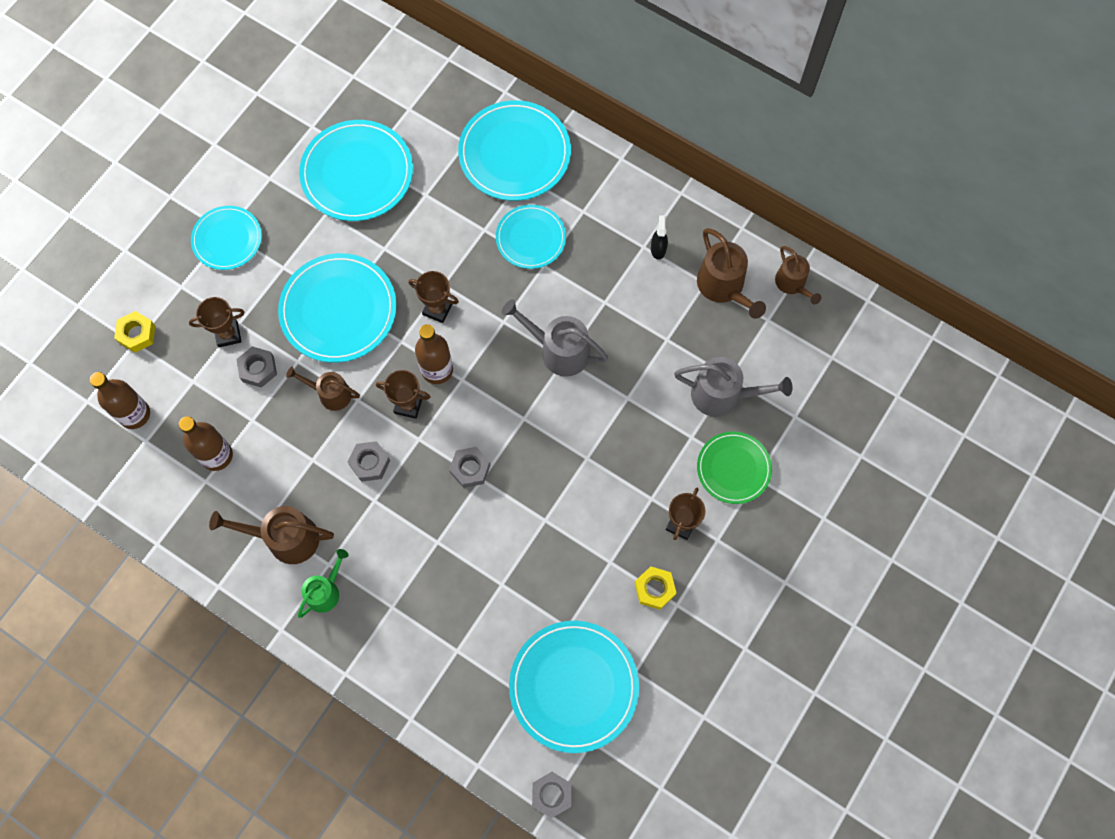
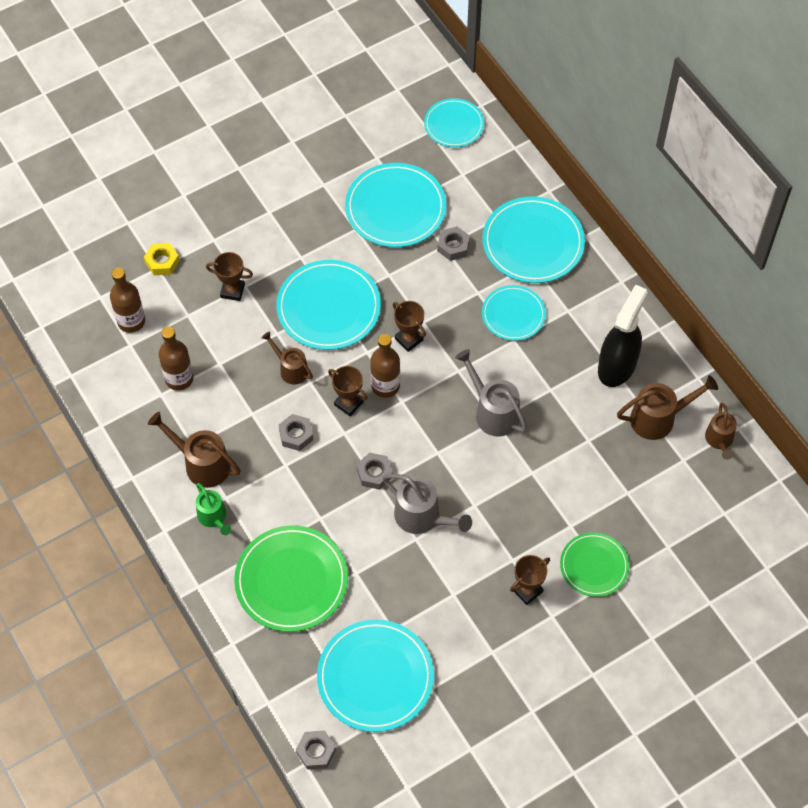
camera: 25 degrees right, 10 degrees down
(227, 239) = (267, 218): turquoise plate -> turquoise plate (454, 125)
(258, 369) = (243, 327): grey nut -> grey nut (453, 246)
(325, 591) = (213, 517): green watering can -> green watering can turned 90 degrees clockwise
(439, 623) = (291, 580): none -> green plate
(654, 589) = (479, 631): yellow nut -> none
(658, 249) = (617, 365): black spray bottle -> black spray bottle, size x2.45
(722, 395) = (614, 504): grey watering can -> grey watering can (422, 517)
(723, 287) = (658, 418): brown watering can -> brown watering can turned 105 degrees counterclockwise

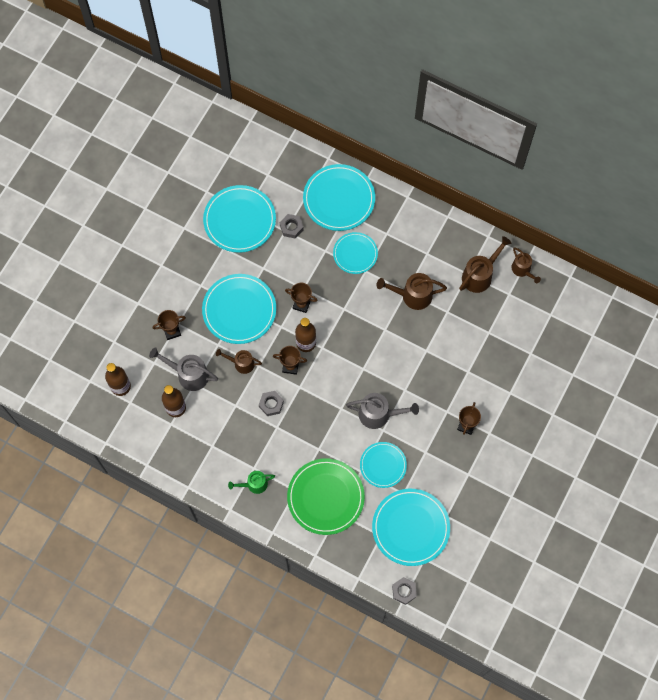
camera: 30 degrees left, 10 degrees up
(162, 262) = (114, 336): yellow nut -> none
(202, 464) = (225, 455): brown watering can -> brown watering can (412, 295)
(213, 517) = (254, 484): green watering can -> green watering can turned 135 degrees clockwise
(374, 473) = (333, 403): grey nut -> none
(454, 125) = (241, 143): turquoise plate -> turquoise plate (383, 465)
(493, 412) = (380, 324): grey watering can -> grey watering can (189, 374)
(594, 566) = (495, 389): green plate -> none
(617, 365) = (436, 254): black spray bottle -> none

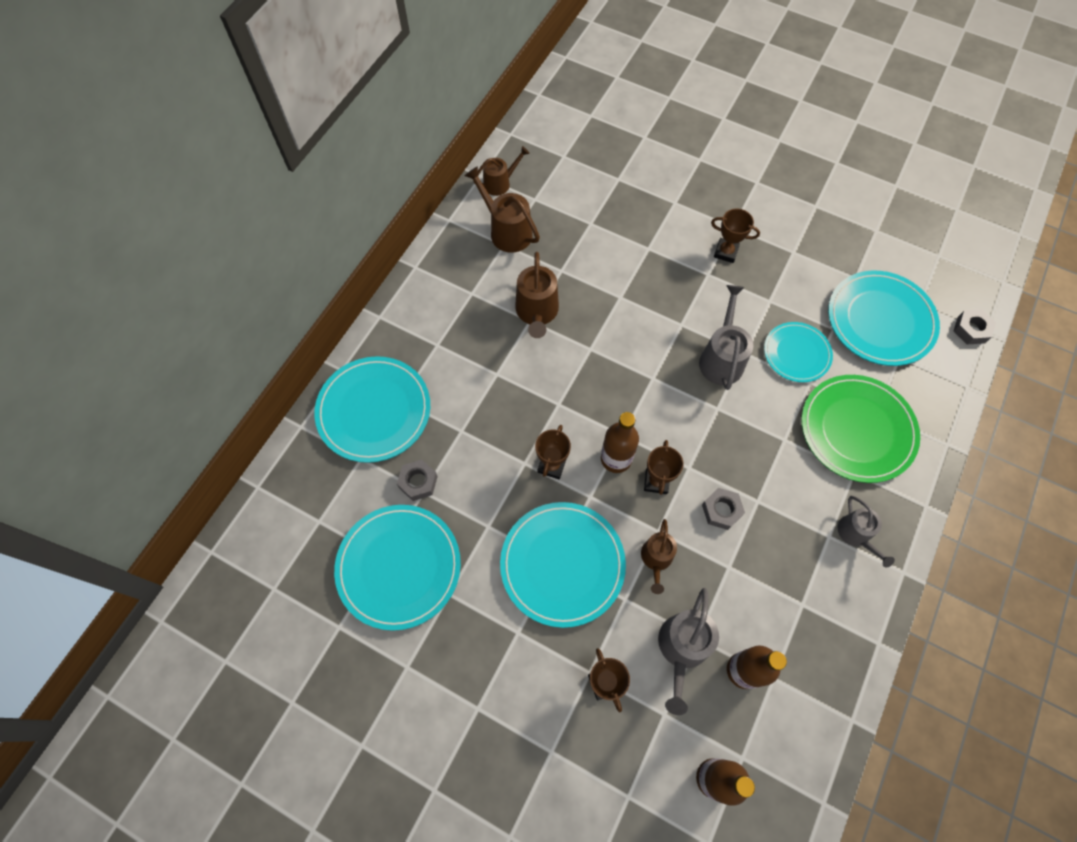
camera: 90 degrees left, 5 degrees down
(254, 484) = (856, 535): green watering can -> grey watering can
(355, 254) = (468, 388): turquoise plate -> none

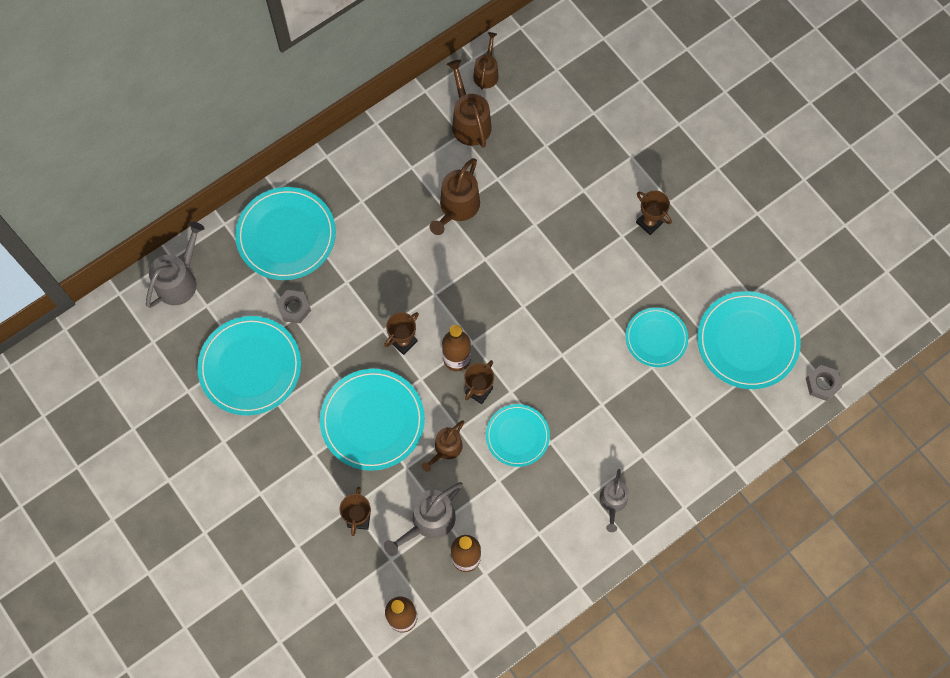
camera: 25 degrees right, 5 degrees up
(500, 183) = (486, 73): brown watering can -> brown watering can turned 75 degrees counterclockwise
(721, 358) = (589, 314): grey watering can -> grey watering can (179, 280)
(721, 510) = (517, 436): grey nut -> turquoise plate
(857, 430) = (667, 423): green plate -> none

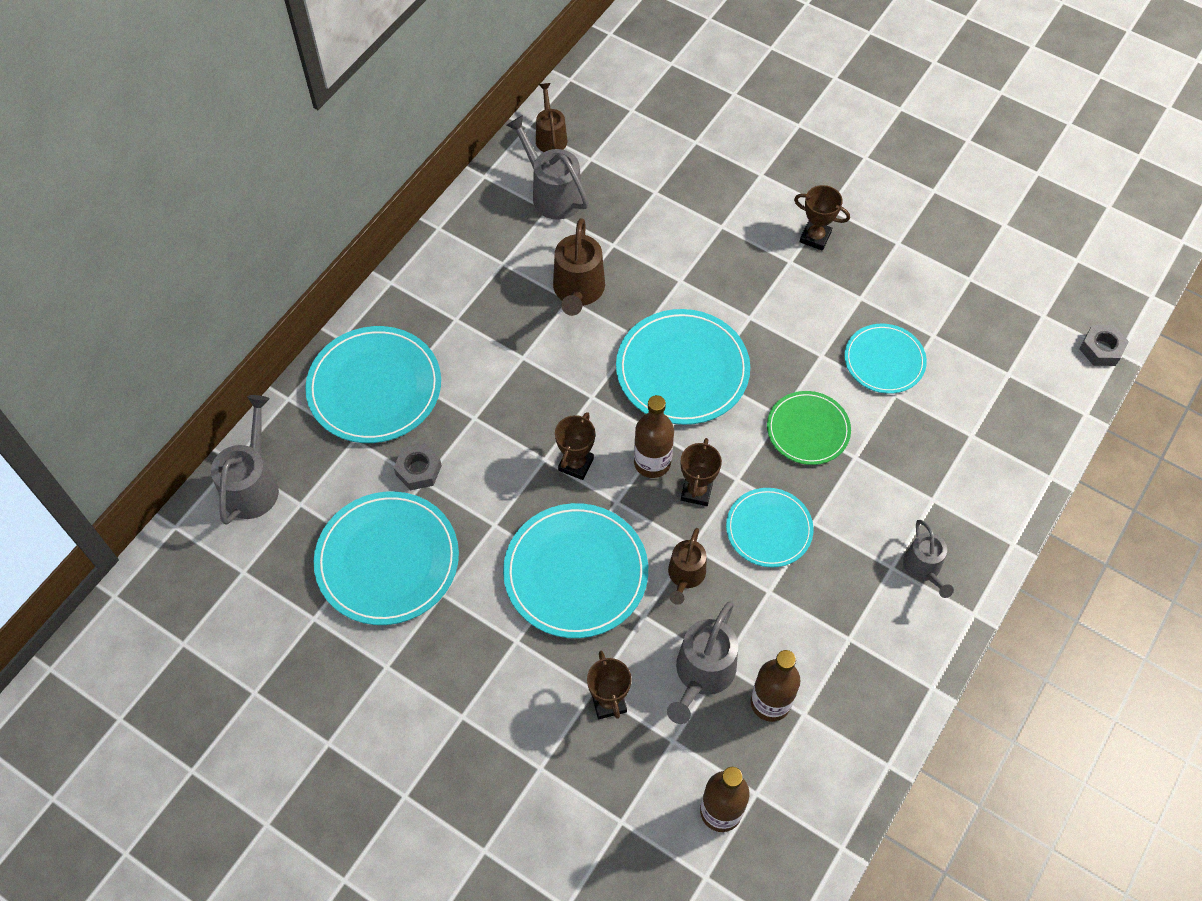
camera: 20 degrees left, 10 degrees down
(469, 122) = (552, 194): brown watering can -> grey watering can
(577, 372) = (808, 430): none -> green plate
(747, 341) = (992, 330): turquoise plate -> turquoise plate (682, 370)

